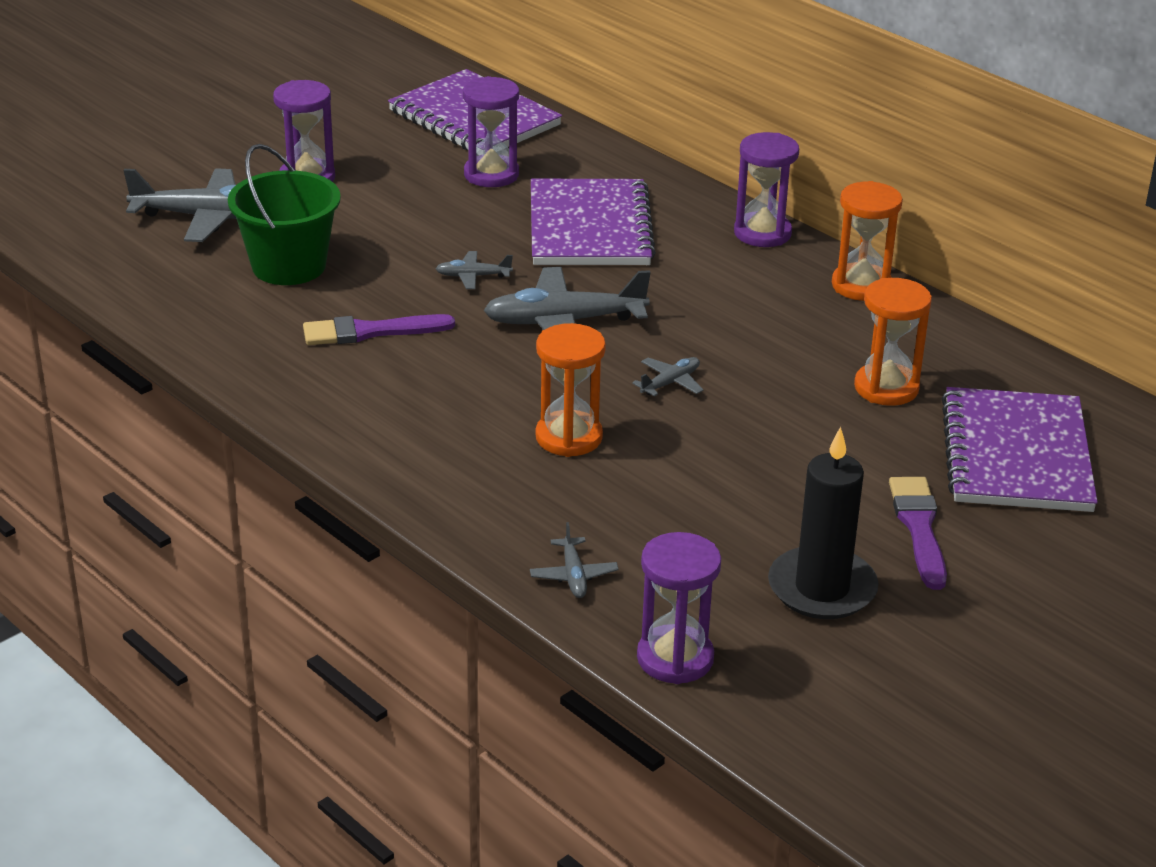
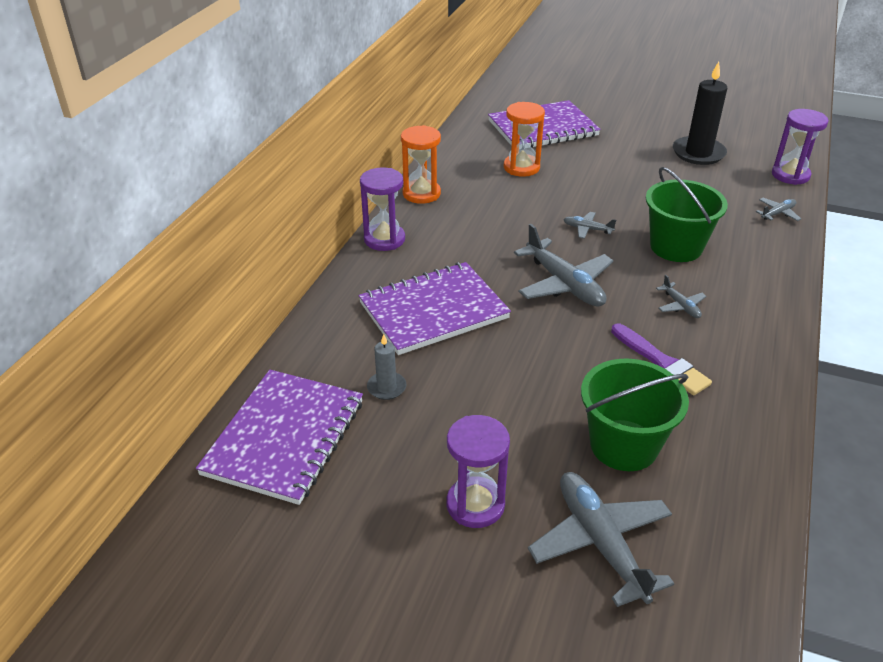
camera: 115 degrees left, 5 degrees up
(473, 276) = (547, 341): grey plane -> grey plane (681, 306)
(491, 174) = (386, 387): purple hourglass -> grey candle
(569, 437) = (676, 247): orange hourglass -> green bucket
(919, 528) = (627, 140): purple brush -> none

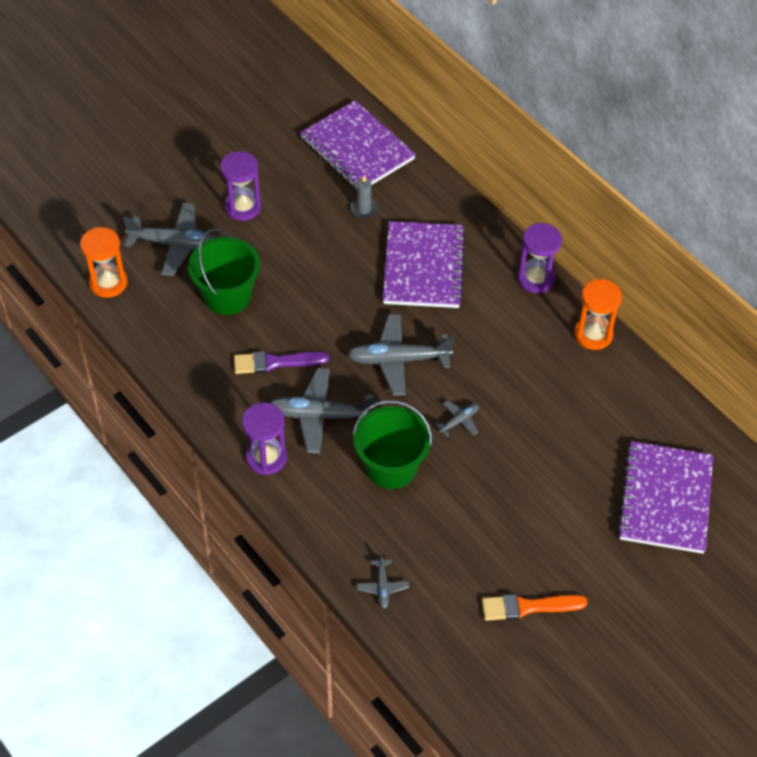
camera: 120 degrees right, 15 degrees up
(521, 167) = (594, 433): orange hourglass -> orange hourglass (108, 283)
(681, 306) = (320, 416): grey plane -> grey plane, size x2.09
(698, 153) = (528, 607): black candle -> orange brush
(790, 175) = (434, 658): purple hourglass -> purple hourglass (266, 457)

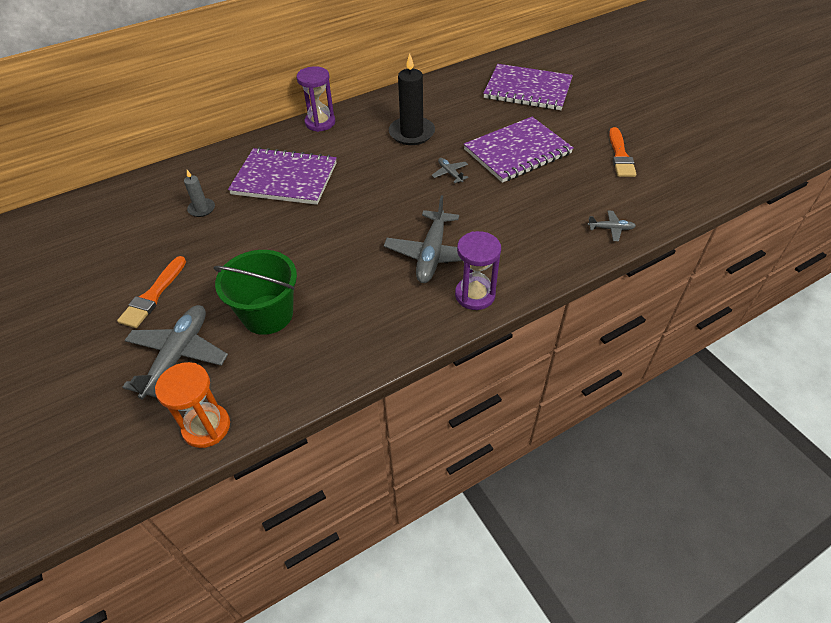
camera: 80 degrees left, 5 degrees down
(243, 207) = (153, 295): purple hourglass -> orange brush
(276, 362) = (363, 281): purple brush -> none
(357, 148) = (125, 207): purple notebook -> purple notebook (517, 152)
(391, 467) = (492, 214): green bucket -> none
(398, 360) = (381, 201): grey plane -> none
(533, 374) = (411, 133): none -> black candle
(593, 334) = (382, 103): orange hourglass -> none

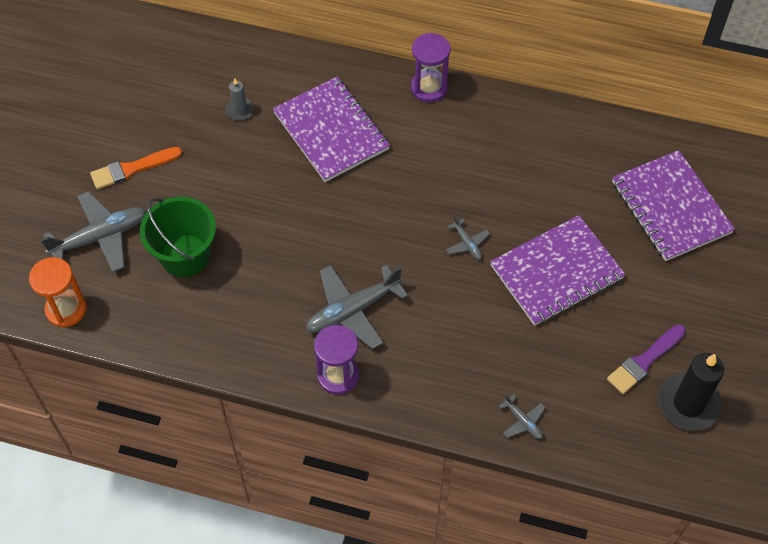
camera: 45 degrees right, 10 degrees up
(411, 133) = (492, 169): black candle -> black candle (688, 403)
(450, 173) = (467, 243): grey plane -> grey plane turned 135 degrees clockwise
(517, 152) = (556, 272): purple notebook -> purple notebook turned 45 degrees counterclockwise
(620, 156) = (644, 361): orange brush -> purple brush

